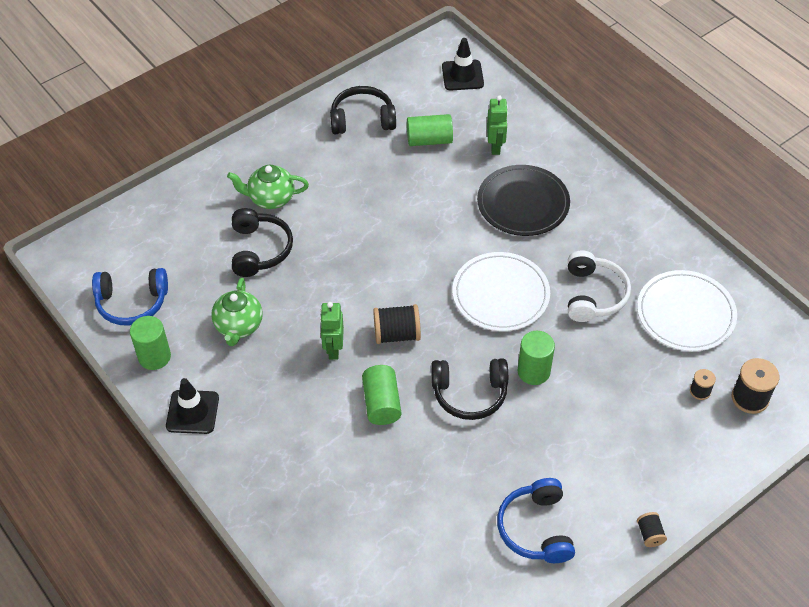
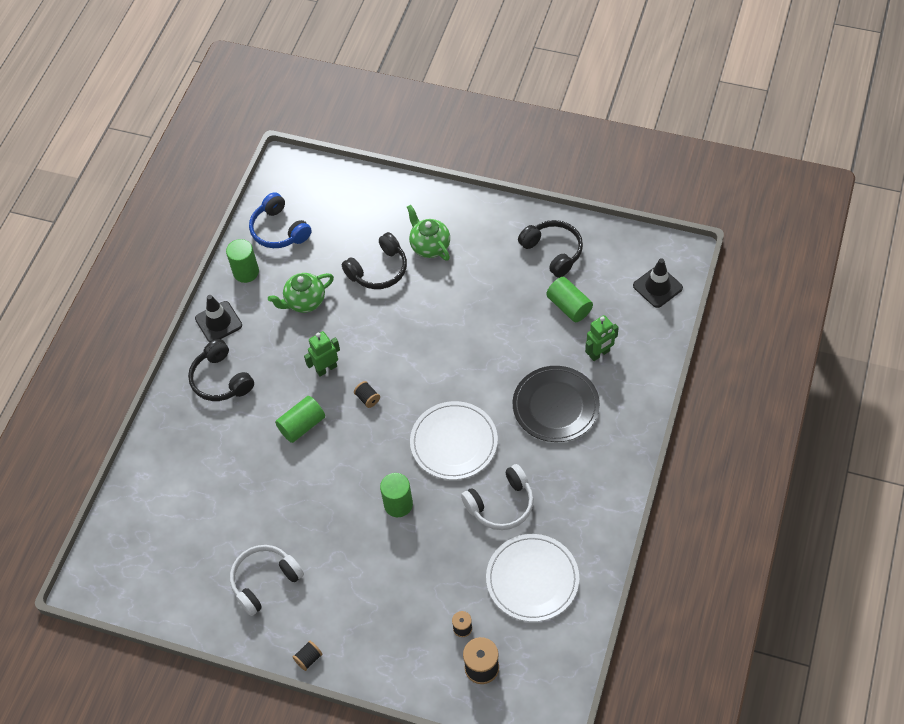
camera: 60 degrees right, 5 degrees up
(397, 334) = (367, 398): black spool -> black spool, size x0.57
(469, 393) = (349, 474): black headphones -> black headphones (221, 379)
(536, 528) = (265, 581): blue headphones -> white headphones

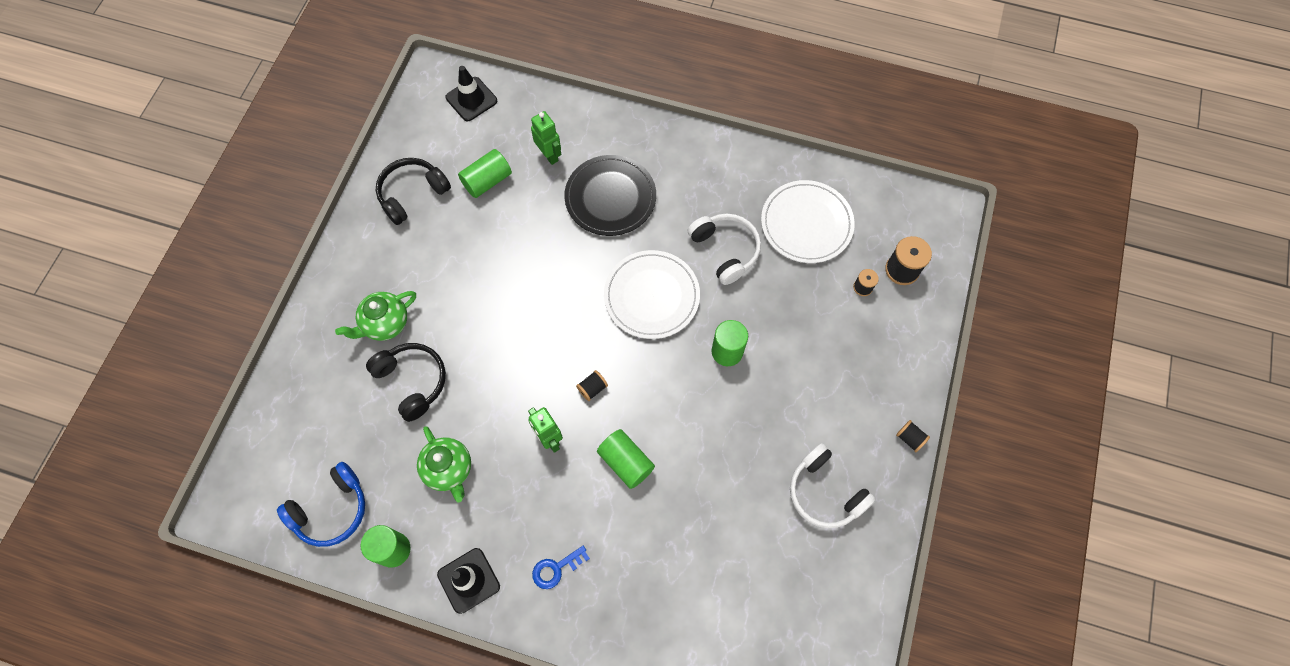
camera: 95 degrees left, 10 degrees up
(221, 379) = (556, 569): black headphones -> blue key

